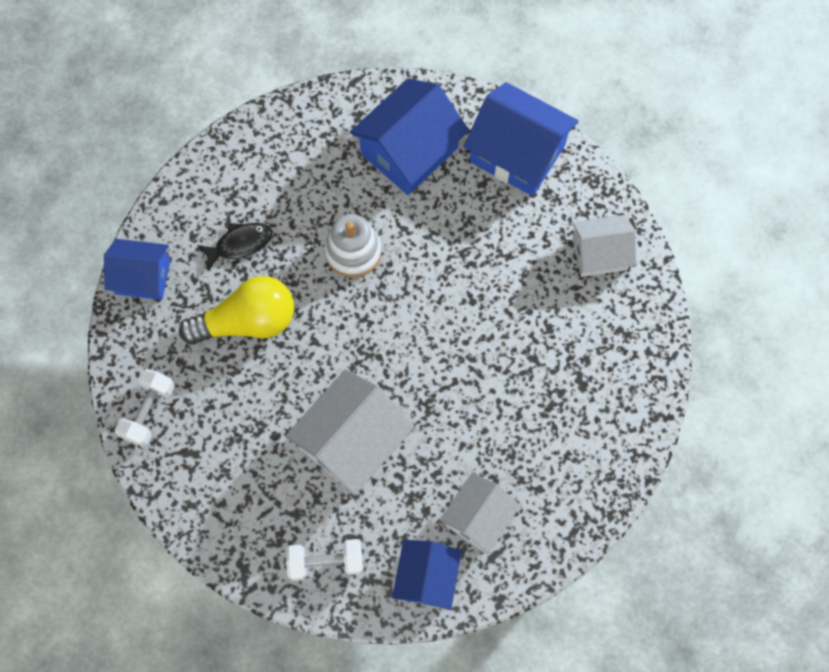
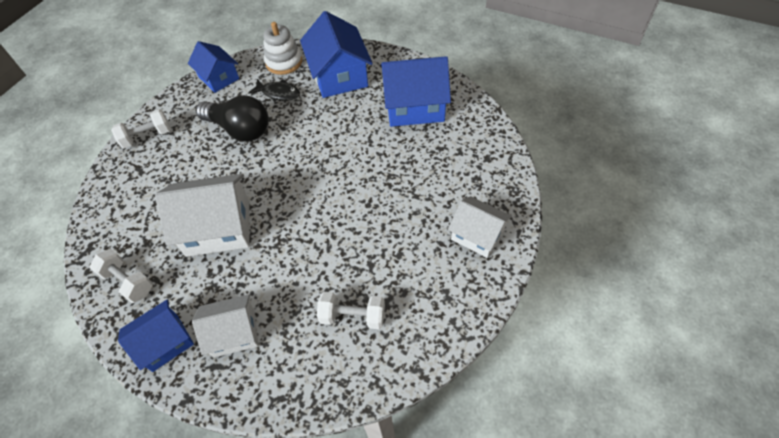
camera: 45 degrees right, 15 degrees down
(247, 321) = (240, 129): yellow light bulb -> black light bulb
(353, 251) = (330, 134): white stacking toy -> white stacking toy (284, 62)
(517, 153) = (478, 146): blue house -> blue house (339, 75)
(564, 417) = (353, 316): none -> white dumbbell

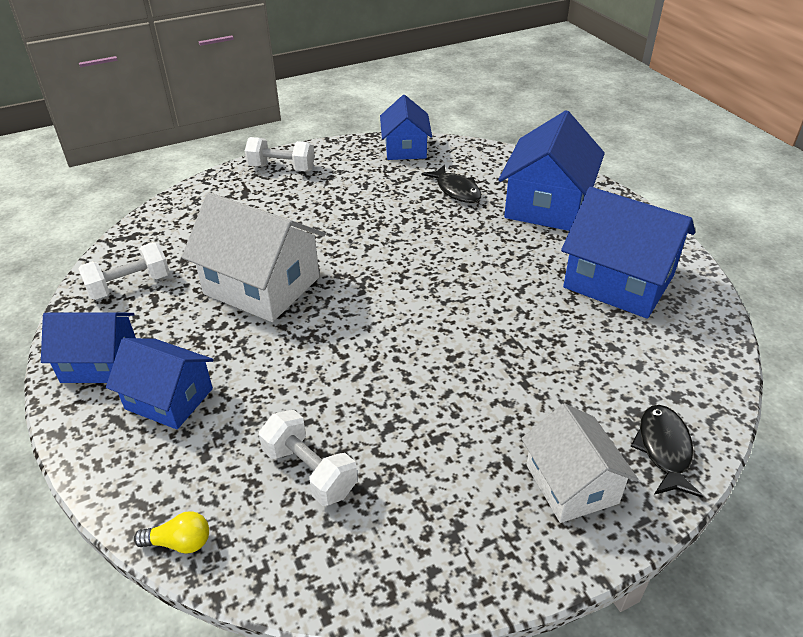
camera: 35 degrees right, 15 degrees down
(128, 282) = (129, 285): white dumbbell -> white dumbbell turned 75 degrees clockwise
(234, 333) = (169, 398): white house -> blue house
(240, 129) = (379, 205): black light bulb -> none
(284, 62) = (492, 164): white stacking toy -> none
(322, 400) = (179, 542): none -> yellow light bulb
(502, 190) = (664, 449): none -> black fish

